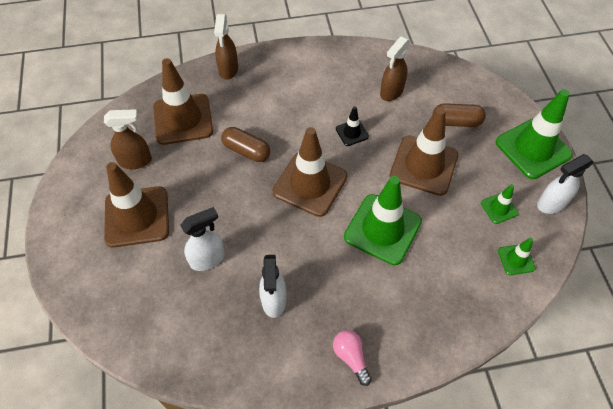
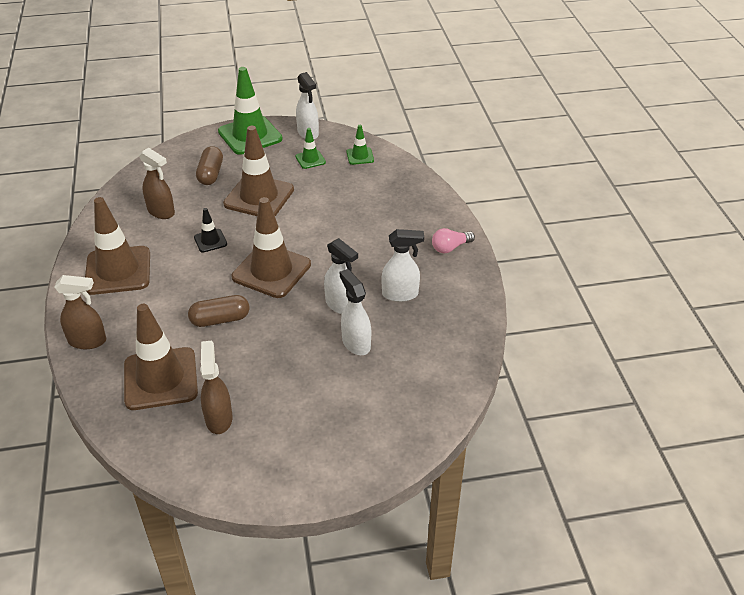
camera: 90 degrees left, 15 degrees down
(137, 217) = (300, 407): brown traffic cone -> brown traffic cone (118, 271)
(246, 151) = (220, 319): brown capsule -> brown capsule turned 45 degrees clockwise
(260, 245) = (341, 305): none -> white spray bottle
(382, 229) = (327, 225): green traffic cone -> none

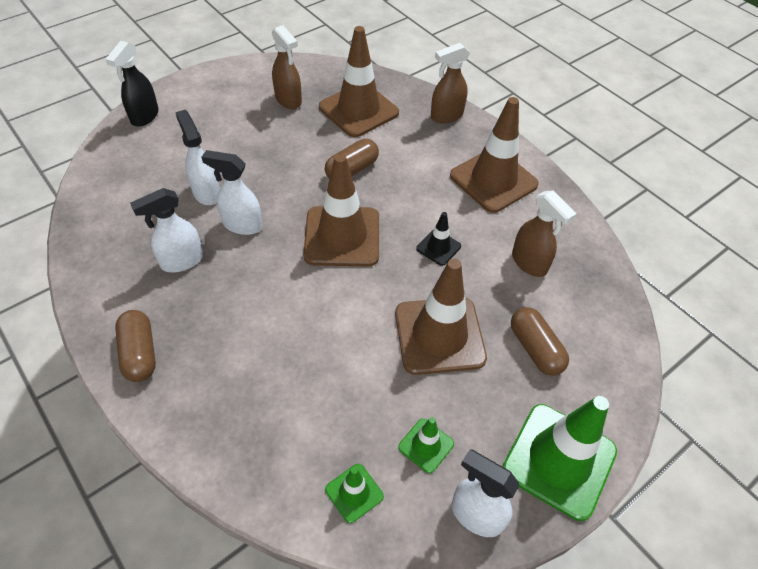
camera: 150 degrees right, 10 degrees up
(161, 212) = (529, 263): brown spray bottle -> brown spray bottle turned 135 degrees counterclockwise
(356, 343) = (206, 192): white spray bottle -> white spray bottle turned 150 degrees counterclockwise
(379, 454) = (144, 116): none -> black spray bottle
(450, 247) = (140, 353): pink light bulb -> brown capsule

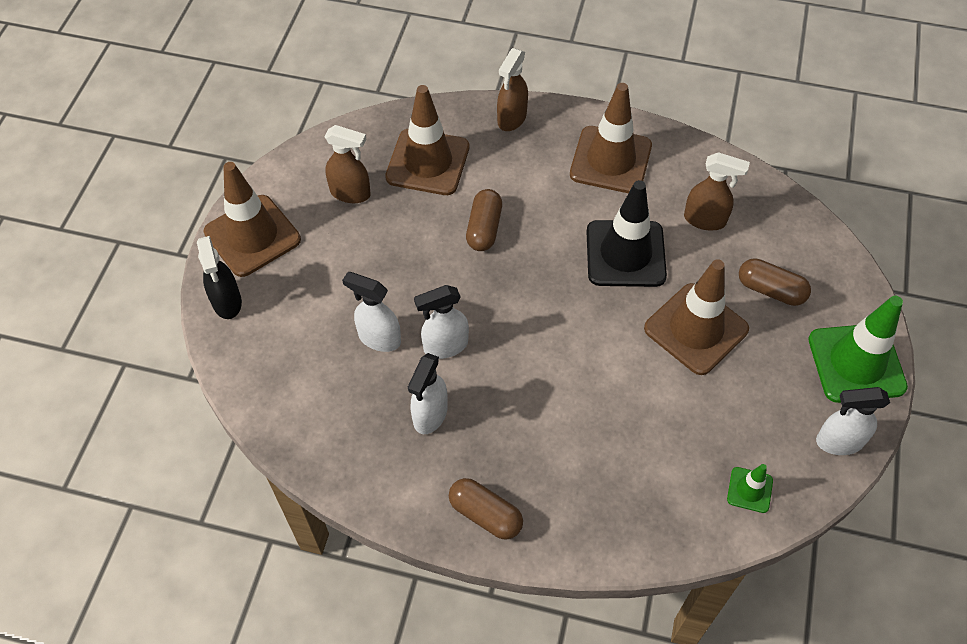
camera: 35 degrees left, 5 degrees up
(342, 236) = (540, 297): brown traffic cone -> brown traffic cone (252, 236)
(426, 445) = (764, 419): green traffic cone -> none
(438, 247) = (625, 254): black traffic cone -> black traffic cone, size x2.12

